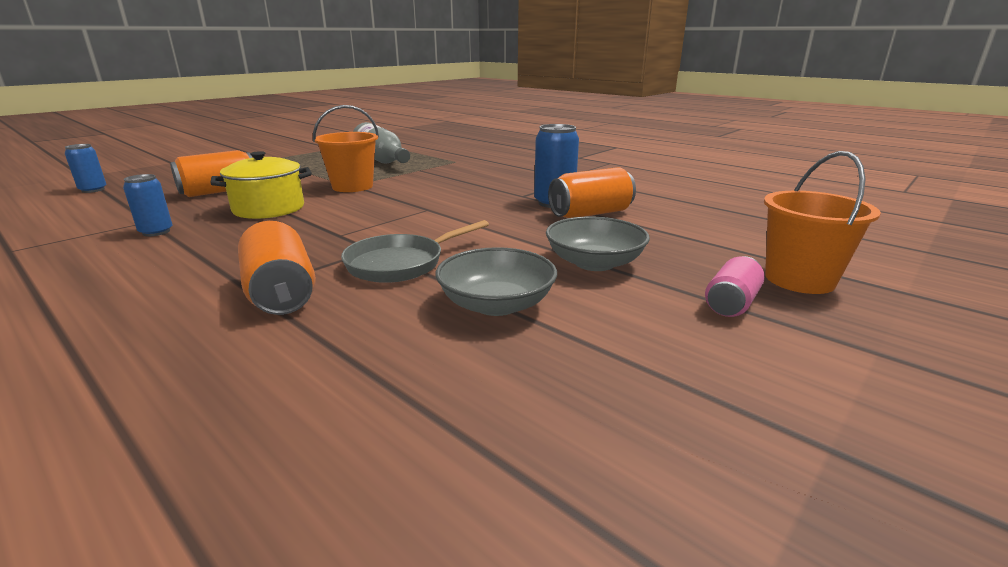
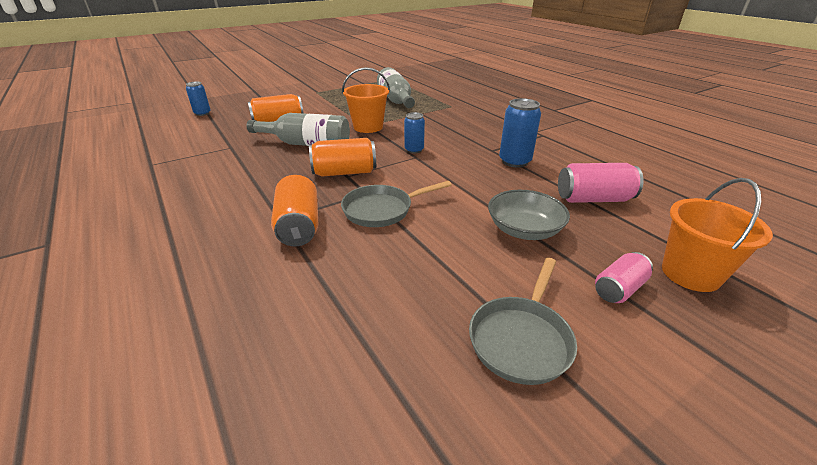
camera: 15 degrees right, 10 degrees up
(156, 232) = (234, 158): blue can -> blue can (414, 150)
(269, 209) = (307, 144): yellow pot -> grey bottle
(496, 304) = (437, 259): grey bowl -> none
(590, 214) = (540, 176): orange can -> orange can (344, 172)
(642, 370) = (521, 339): none -> grey pan
(660, 227) = (593, 199): none -> pink can

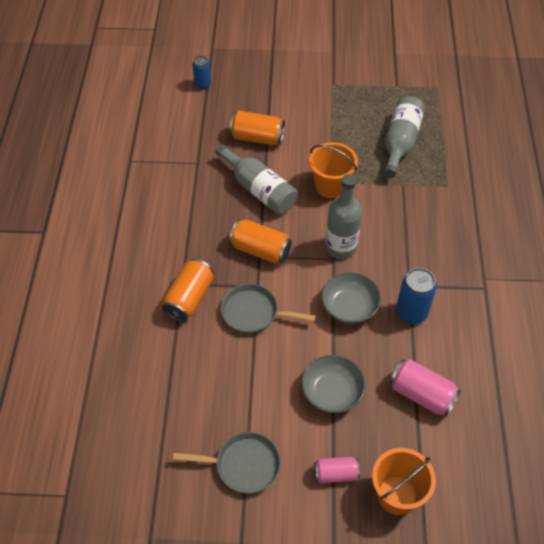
camera: 35 degrees right, 20 degrees up
(414, 150) = (340, 247): blue can -> grey bottle
(463, 175) = (349, 306): none -> grey bowl
(521, 339) = (243, 465): grey pan -> grey pan turned 150 degrees counterclockwise

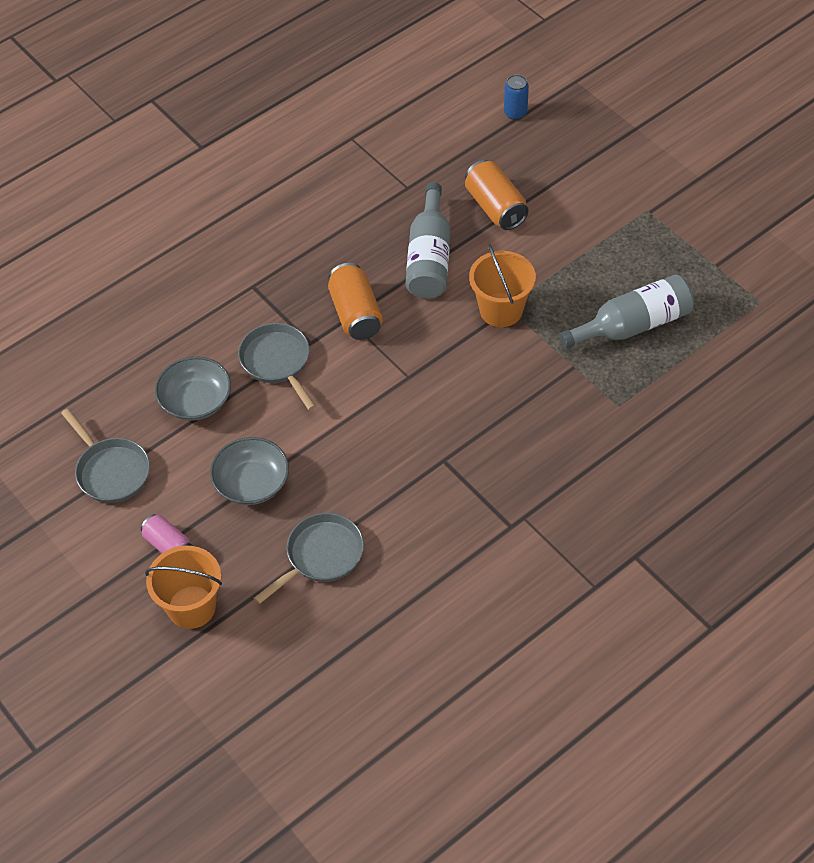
camera: 50 degrees right, 0 degrees up
(189, 298) = (243, 303): orange can -> none
(340, 247) = (430, 373): grey bottle -> none
(349, 306) = (364, 429): grey bowl -> grey bowl (196, 401)
(411, 312) = (411, 484): blue can -> none
(422, 394) = (321, 556): pink can -> grey pan

